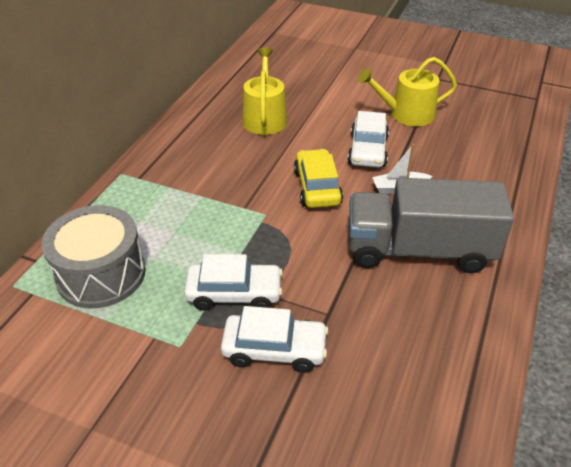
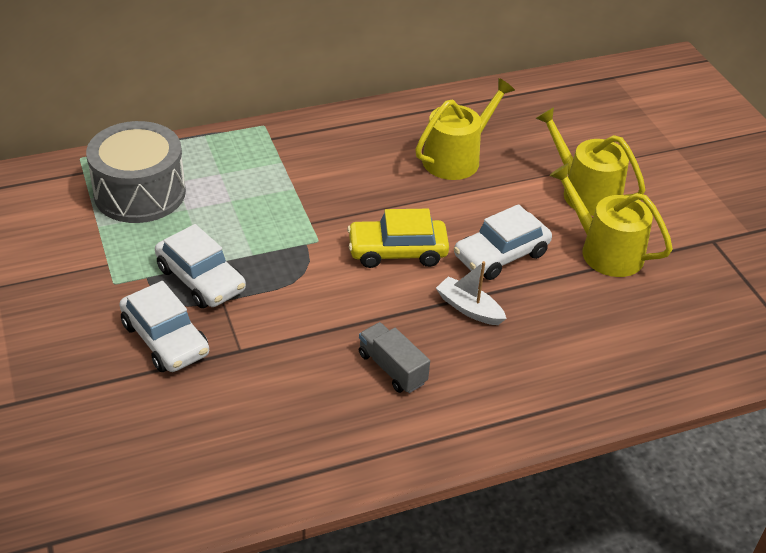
camera: 45 degrees right, 0 degrees up
(317, 187) = (397, 251): yellow car -> yellow car turned 135 degrees counterclockwise
(352, 93) = (585, 192): none -> yellow watering can
(419, 250) = (392, 368): grey truck -> grey truck, size x0.44

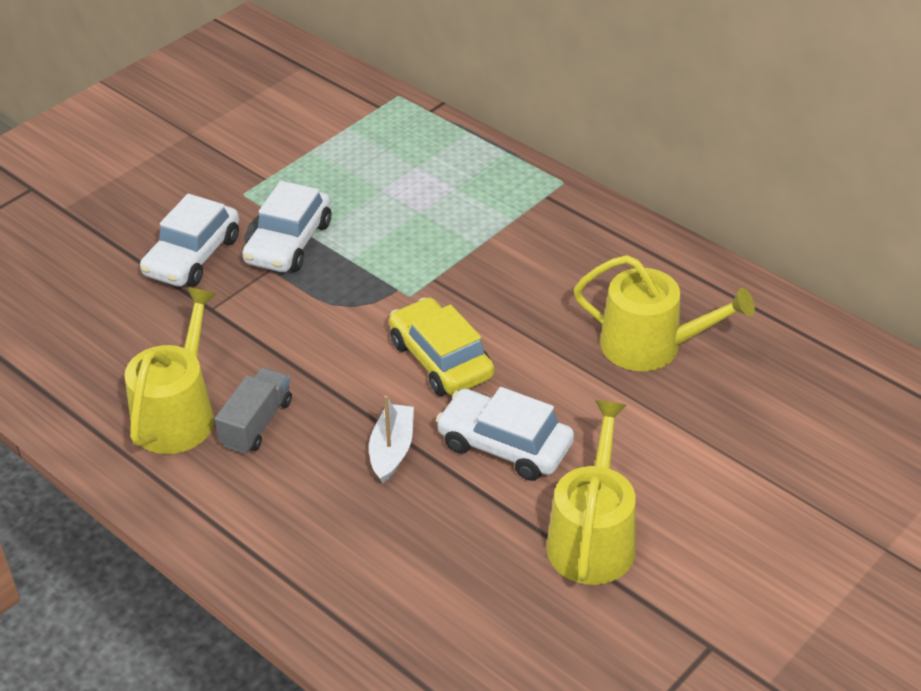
camera: 65 degrees right, 0 degrees up
(140, 193) = (380, 152): grey drum -> none
(585, 192) = (694, 483): yellow watering can -> yellow watering can (178, 414)

